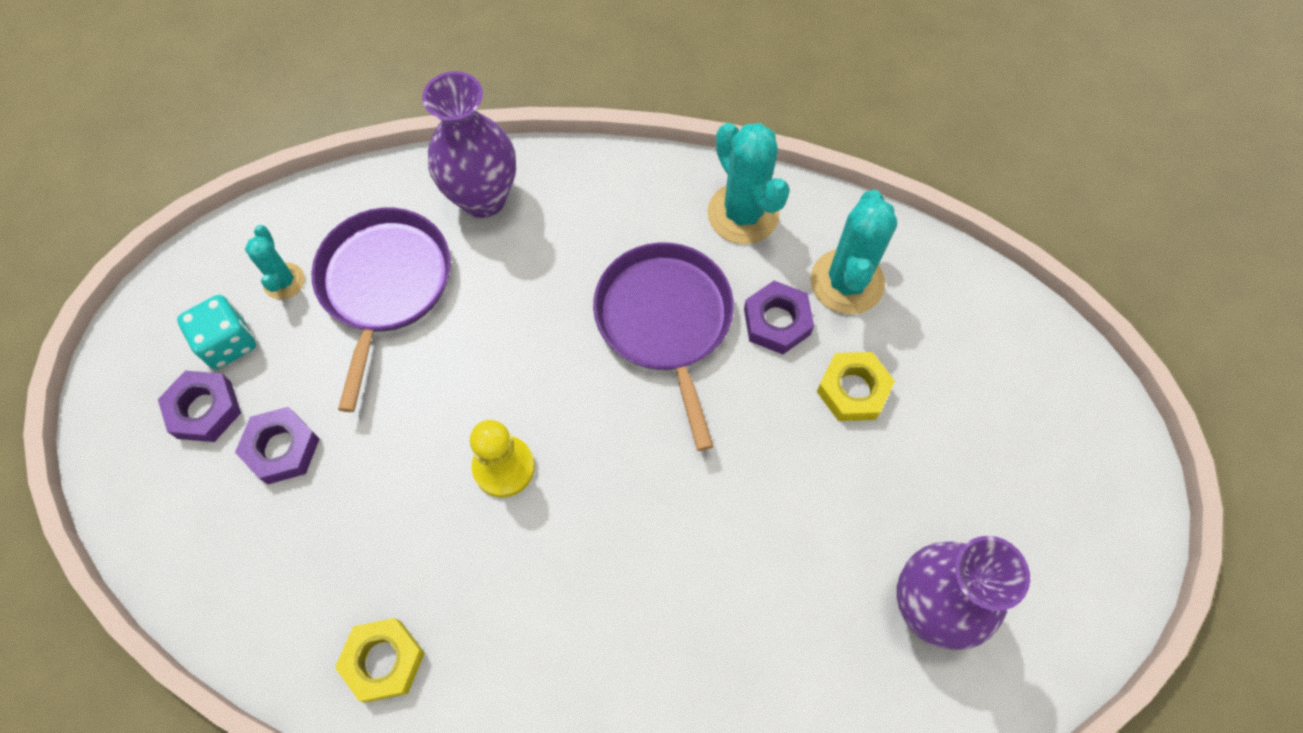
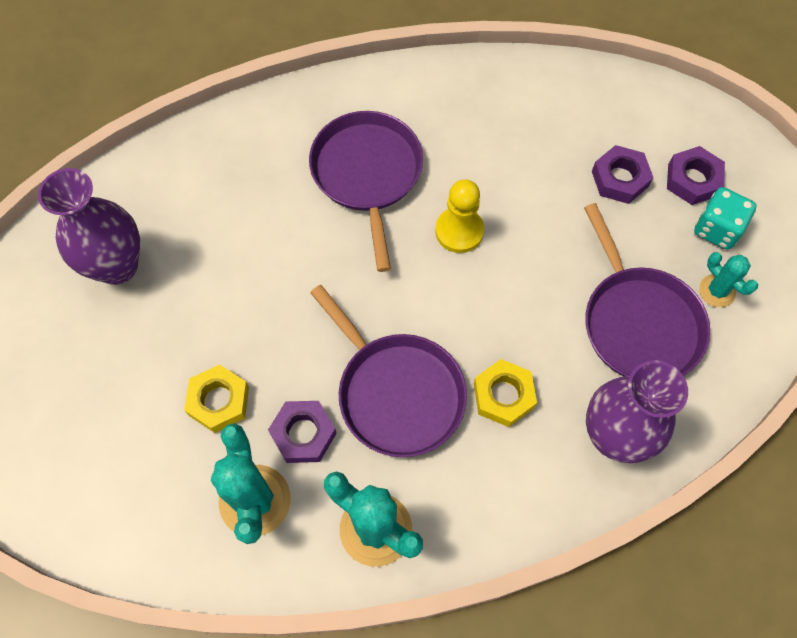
camera: 155 degrees right, 0 degrees up
(383, 661) = (464, 95): yellow nut -> yellow nut (503, 396)
(571, 595) = (367, 174): none -> purple pan

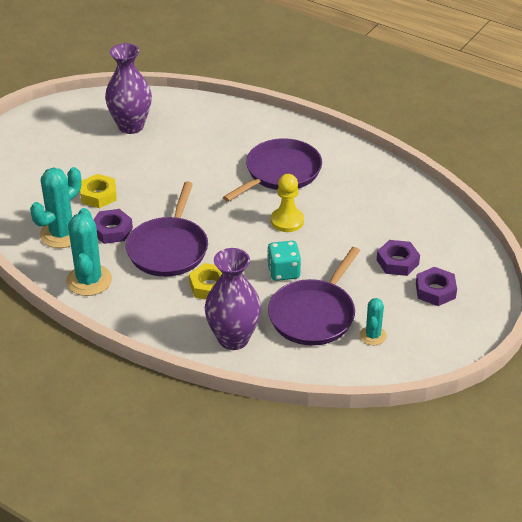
camera: 50 degrees right, 25 degrees down
(717, 229) = (414, 316): turquoise dice -> turquoise dice (283, 272)

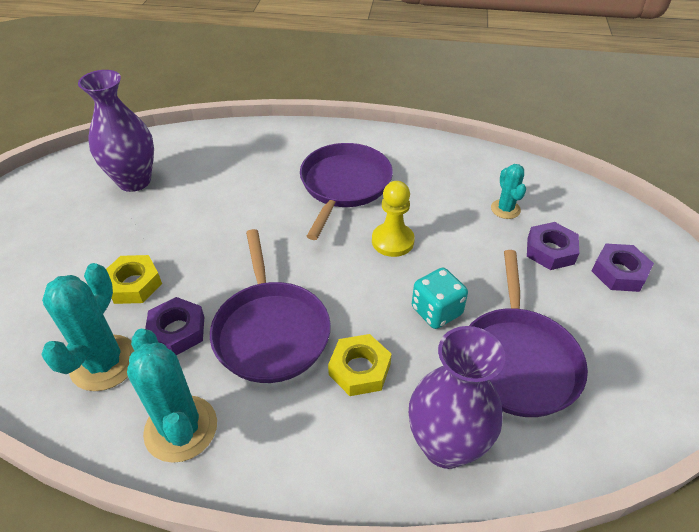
camera: 25 degrees left, 5 degrees up
(373, 336) = (608, 363): turquoise cactus -> turquoise cactus (505, 209)

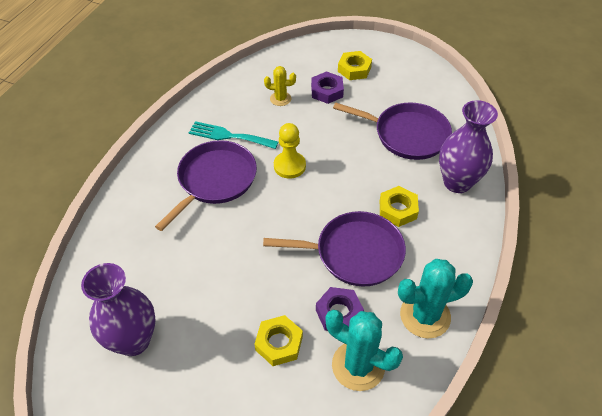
camera: 75 degrees left, 5 degrees up
(344, 185) = (214, 180): purple pan -> purple pan turned 90 degrees clockwise
(416, 180) = (229, 136): none -> turquoise fork
(436, 311) = (361, 160): turquoise dice -> none
(505, 209) = (280, 99): turquoise cactus -> yellow cactus
(619, 272) = (354, 69): purple nut -> yellow nut

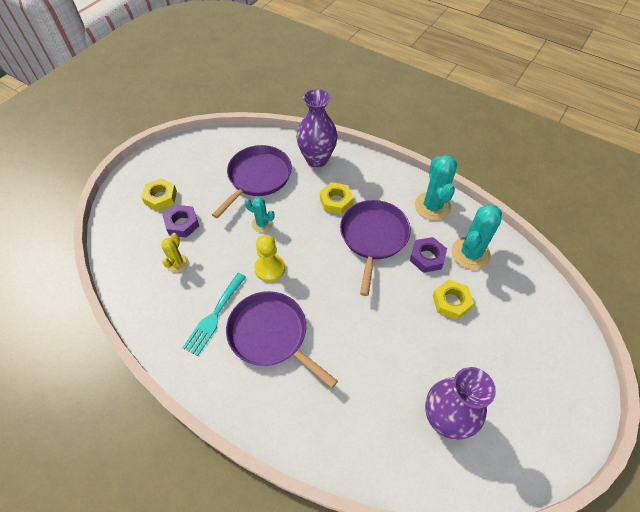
camera: 80 degrees left, 5 degrees up
(344, 150) = (262, 224): none -> turquoise cactus

